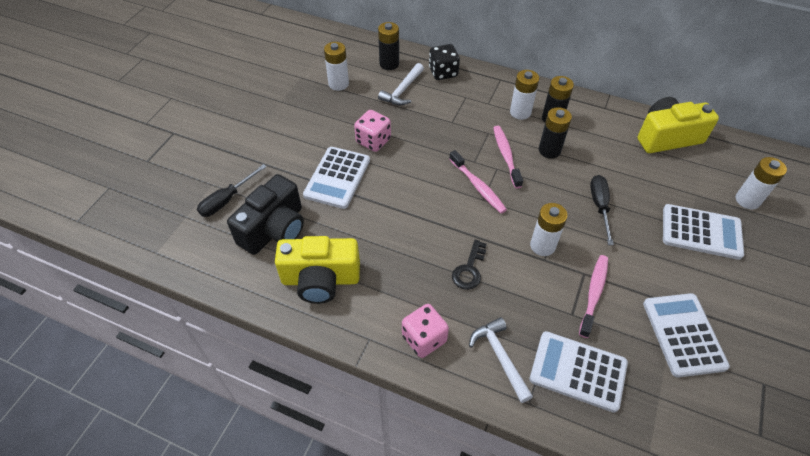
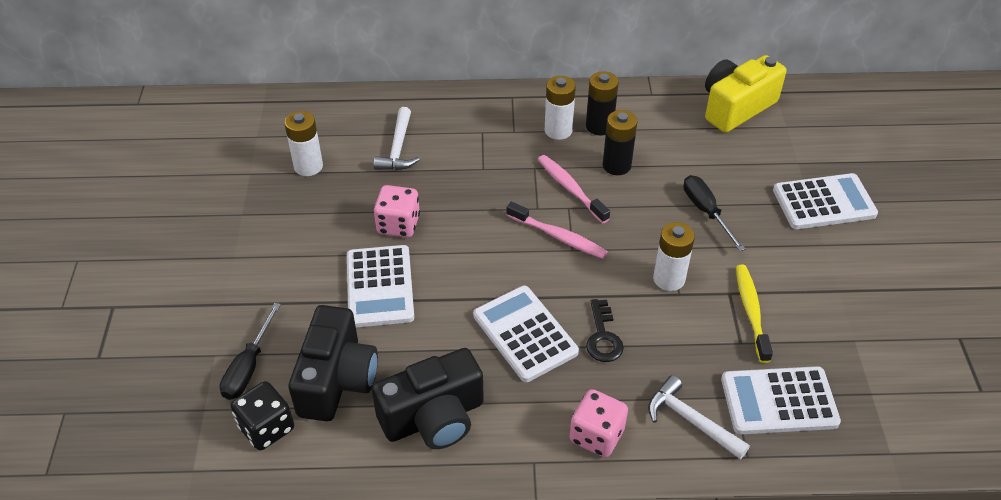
camera: 25 degrees left, 5 degrees down
(320, 279) = (434, 417): yellow camera -> black camera
(389, 64) = (360, 119): black battery -> none
(443, 72) = (436, 109): black dice -> black dice (266, 428)
(594, 294) = (751, 311): pink toothbrush -> yellow toothbrush
(683, 334) = (861, 319): white calculator -> white calculator (525, 334)
(747, 200) = (851, 151): white battery -> none

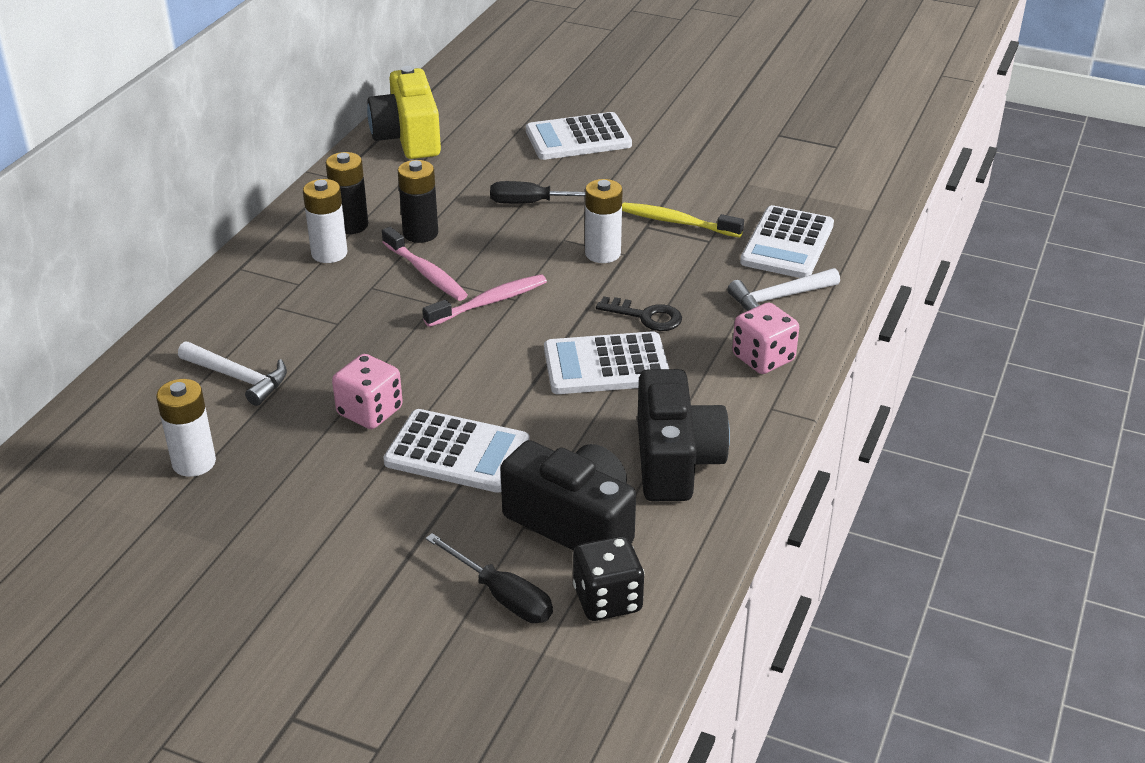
camera: 65 degrees left, 10 degrees down
(570, 188) = (426, 273): pink toothbrush -> pink toothbrush turned 120 degrees counterclockwise
(824, 202) = (578, 138): white calculator -> white calculator turned 120 degrees counterclockwise

